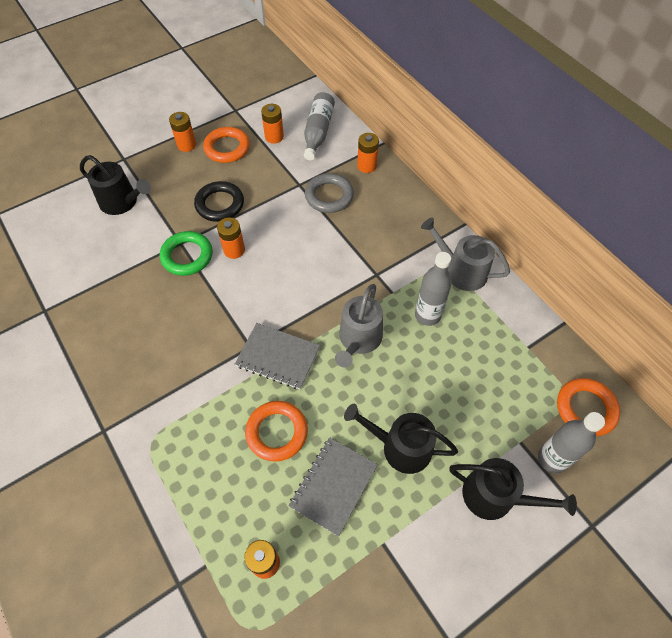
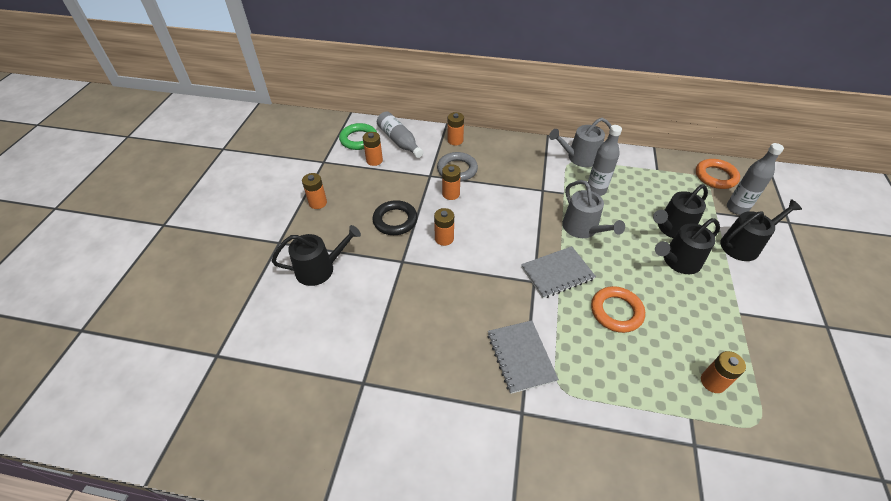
camera: 45 degrees left, 10 degrees down
(187, 256) = (418, 265): green ring -> green ring (359, 139)
(227, 148) = (351, 186): orange ring -> none
(292, 215) = (451, 194): none -> orange battery
(333, 486) = (681, 310): grey notebook -> grey notebook (520, 357)
(445, 414) = (672, 228): none -> black watering can

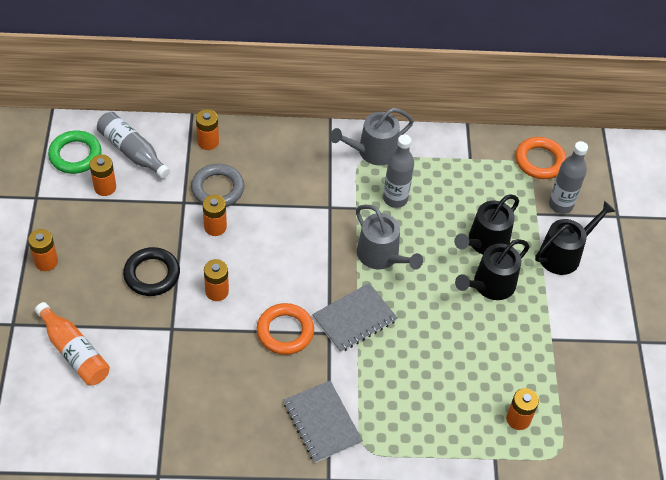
camera: 15 degrees left, 5 degrees up
(320, 269) = (74, 352): black watering can -> orange bottle
(616, 311) = (421, 356): orange ring -> orange ring (285, 331)

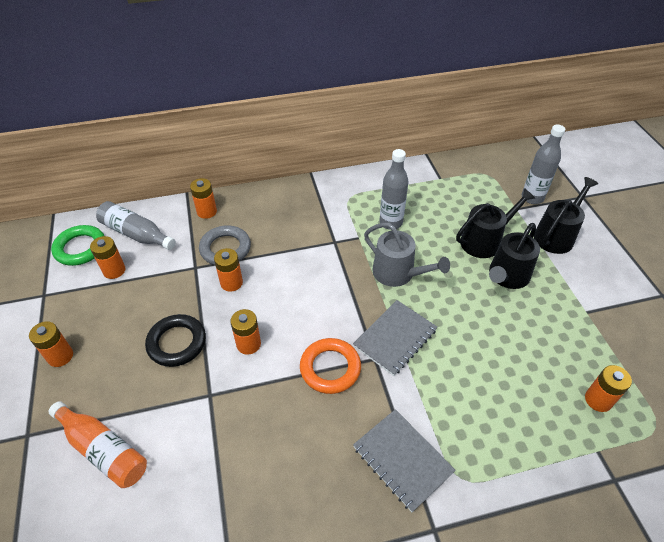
camera: 10 degrees left, 5 degrees down
(373, 151) = (356, 190): grey watering can -> none
(485, 242) = (484, 241): black watering can -> black watering can turned 150 degrees counterclockwise
(540, 161) = (498, 169): orange ring -> none

